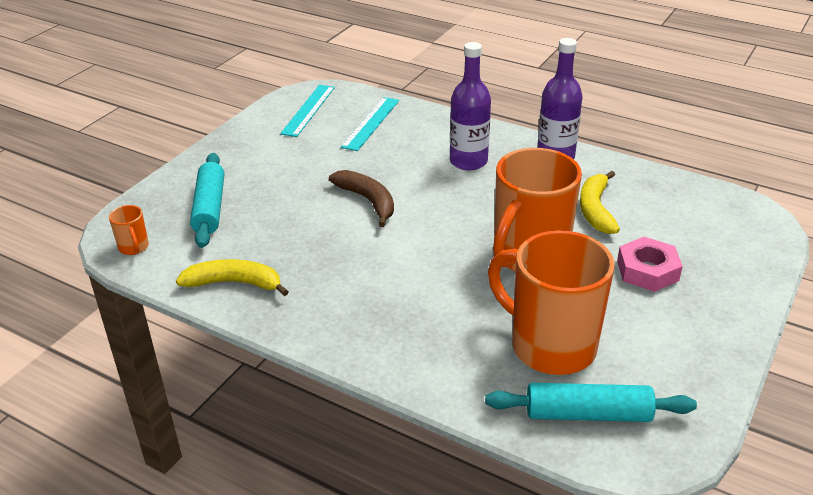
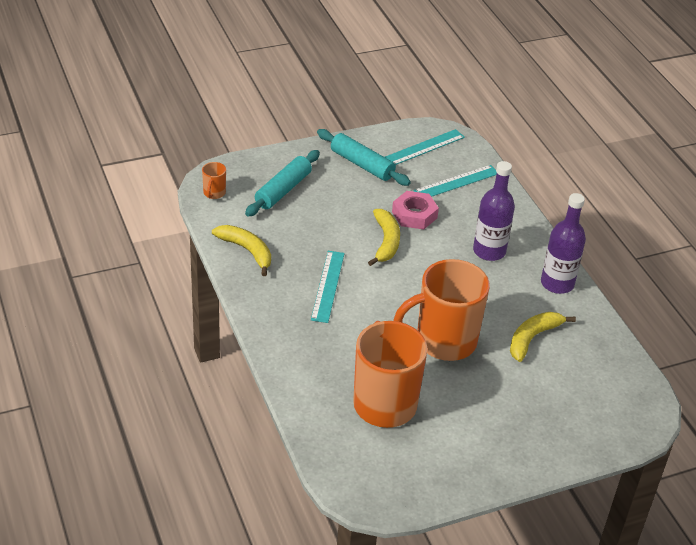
camera: 35 degrees right, 5 degrees up
(360, 269) = (328, 286): none -> turquoise ruler
(368, 201) = (386, 242): brown banana -> yellow banana
(588, 414) = (356, 452): turquoise rolling pin -> turquoise rolling pin (362, 164)
(647, 270) = (510, 399): pink nut -> pink nut (414, 215)

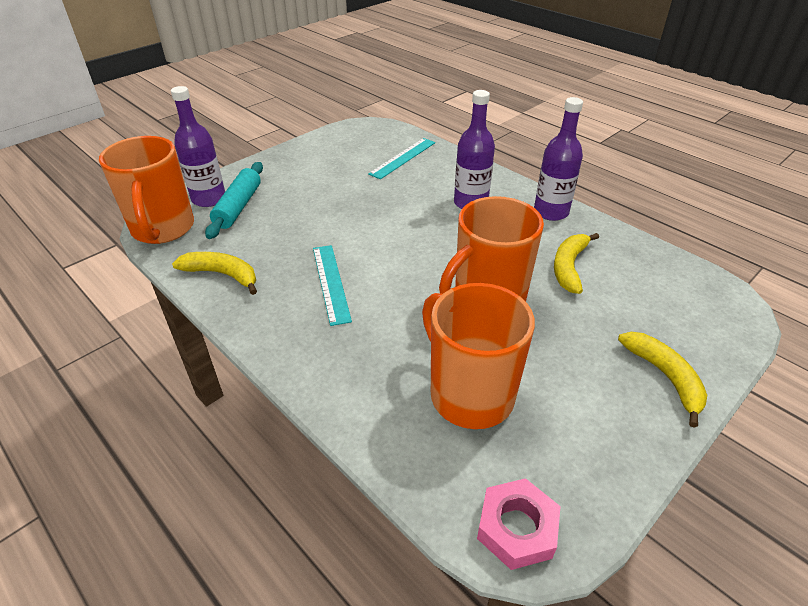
camera: 20 degrees left, 0 degrees up
(214, 193) = (163, 229): orange mug -> orange mug, size x2.45
(261, 174) = (209, 199): none -> purple bottle
(362, 164) = (307, 166): turquoise rolling pin -> none
(386, 242) = (368, 223): yellow banana -> yellow banana (665, 377)
(414, 215) = (381, 193): pink nut -> pink nut (517, 528)
(424, 147) = (357, 140): turquoise ruler -> none

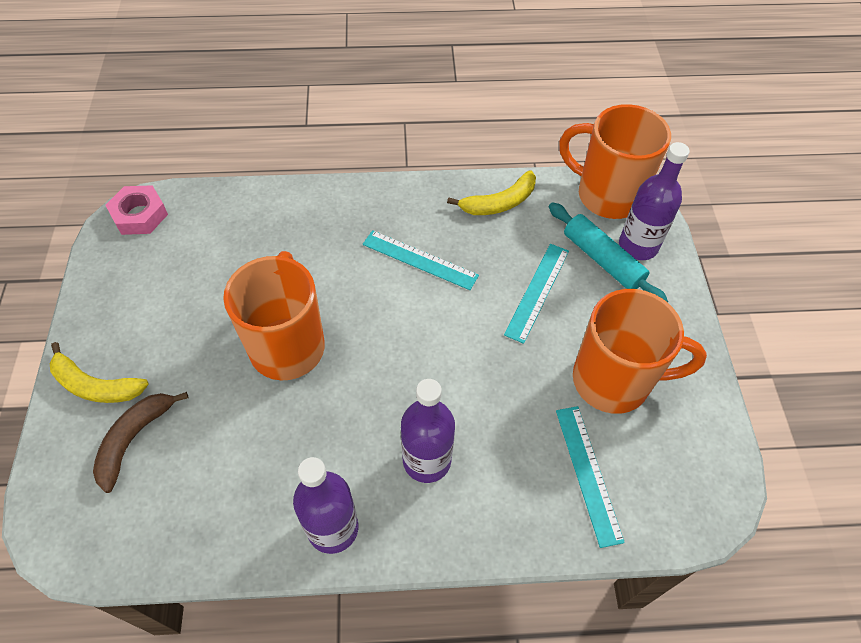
camera: 130 degrees right, 15 degrees up
(298, 219) = (537, 291): none -> turquoise ruler
(469, 394) = (229, 261): orange mug -> orange mug (614, 381)
(569, 267) = (249, 448): yellow banana -> none
(650, 321) = (134, 439): none -> brown banana

